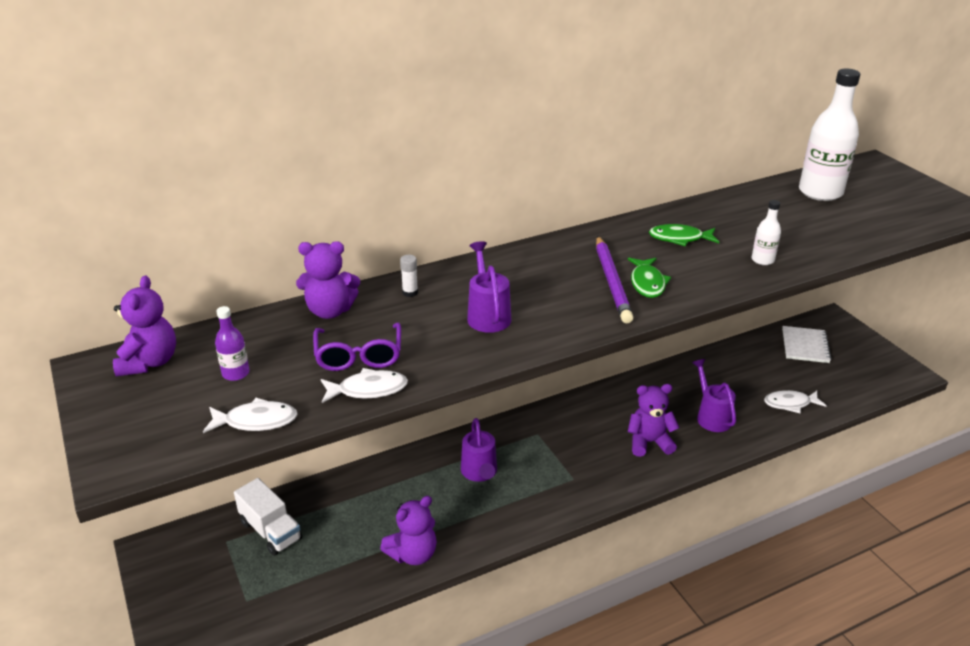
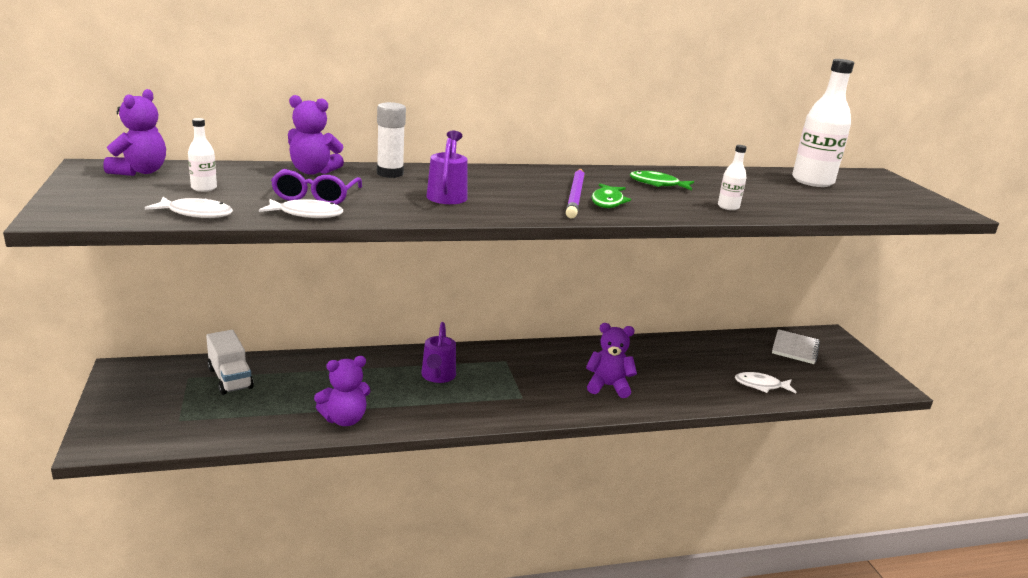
camera: 10 degrees right, 10 degrees down
(236, 373) = (204, 188): purple bottle -> white bottle
(410, 292) = (390, 173): white glue stick -> white glue stick, size x1.87
(711, 416) = (678, 380): purple watering can -> none

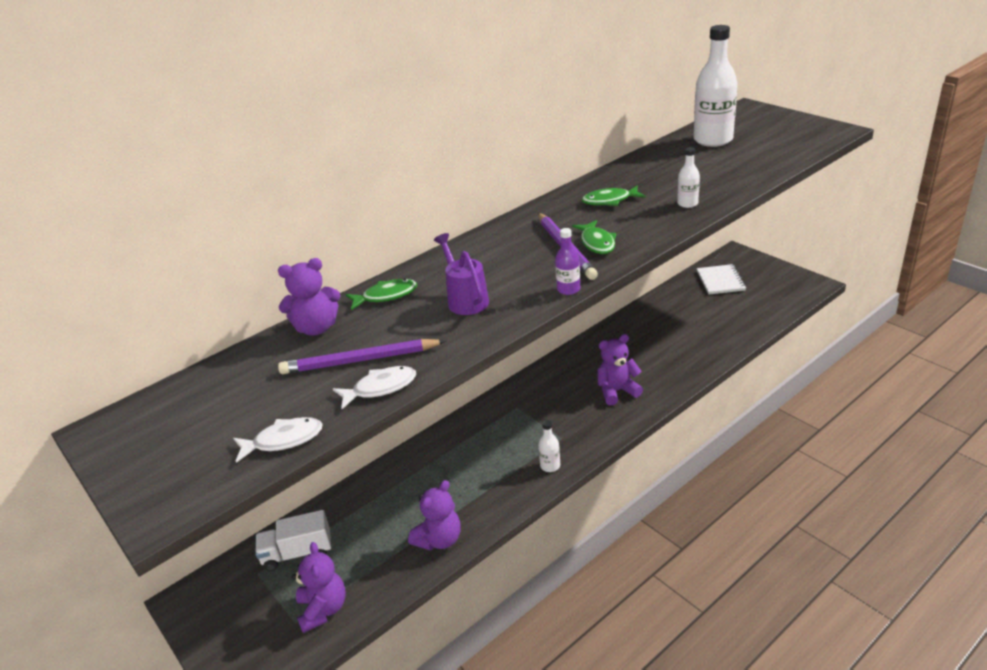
camera: 20 degrees left, 10 degrees up
(140, 171) = (156, 412): purple teddy bear -> purple teddy bear (323, 609)
(204, 188) = (246, 403): white bottle -> white bottle (550, 466)
(230, 378) = (297, 553): white truck -> white truck turned 135 degrees clockwise
(315, 196) = (359, 360): purple glasses -> purple pencil
(390, 173) = (386, 296): white glue stick -> green fish
(437, 376) = (476, 453): purple watering can -> none
(541, 217) = (568, 289): none -> purple bottle
(761, 385) = (725, 331): white fish -> none

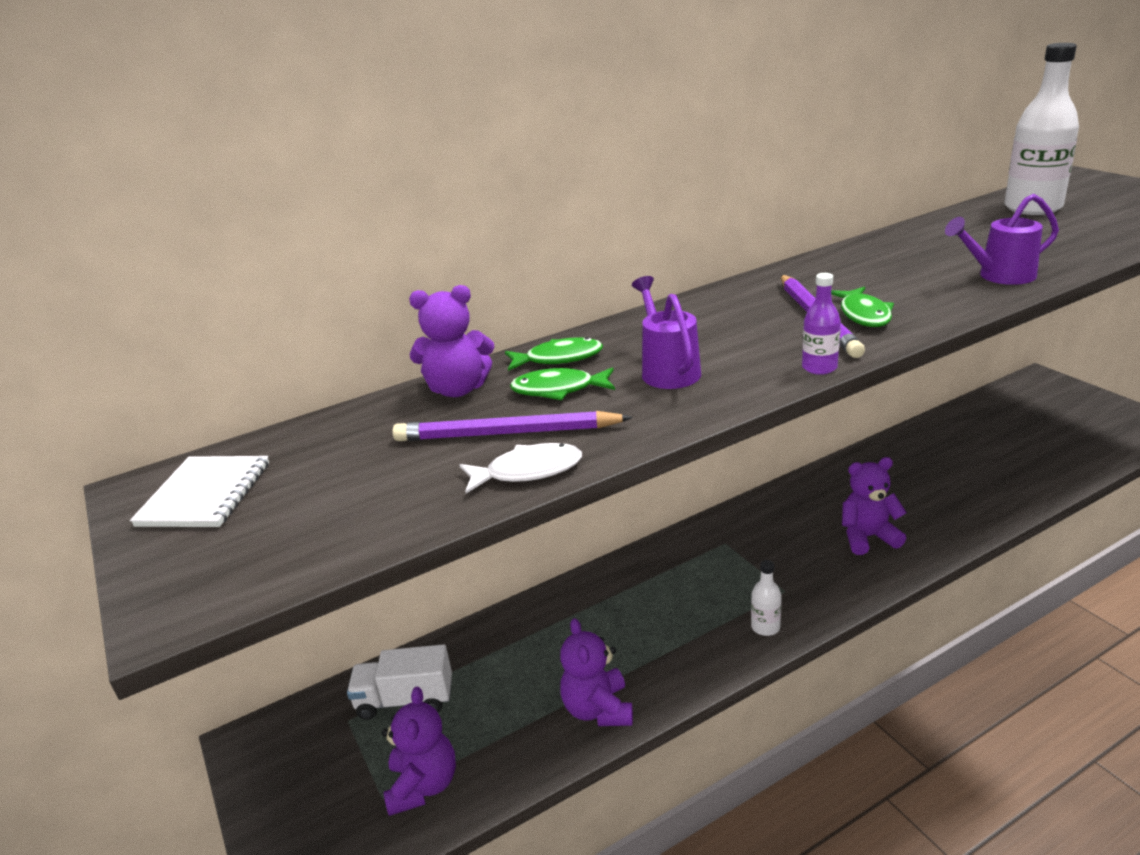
camera: 10 degrees right, 5 degrees down
(283, 440) = (375, 527): white fish -> none
(439, 539) = (598, 709): purple teddy bear -> purple teddy bear turned 120 degrees clockwise
(609, 201) = (883, 268): green fish -> green fish (558, 390)
(687, 204) = (999, 276): white bottle -> purple watering can
(720, 281) = (1020, 410): white notebook -> white notebook (205, 494)

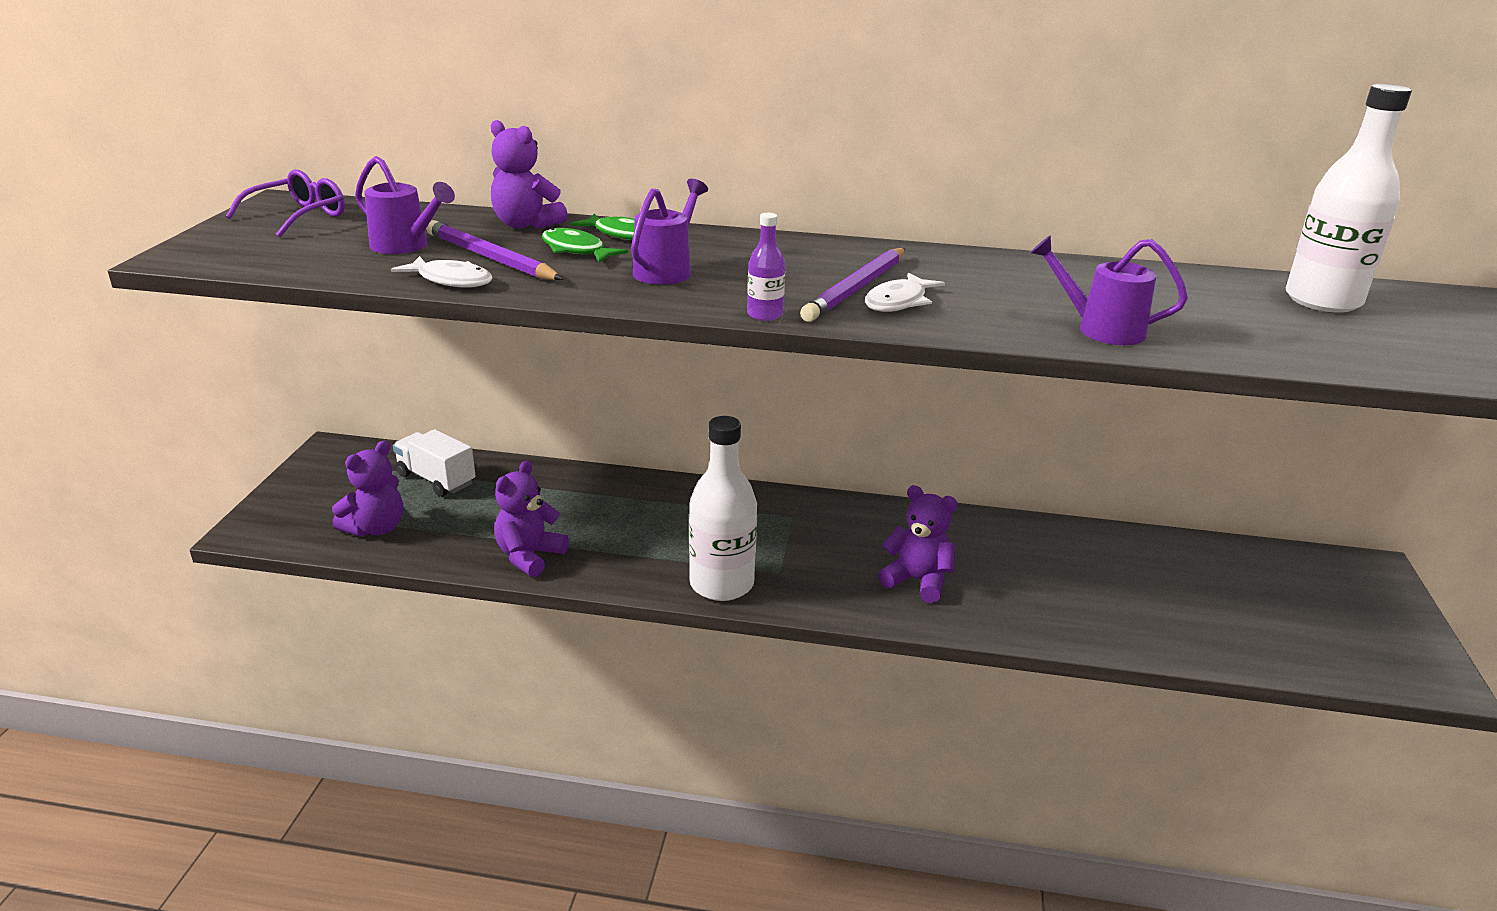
camera: 35 degrees right, 0 degrees up
(205, 494) = (298, 216): white notebook -> purple glasses
(401, 464) = (405, 246): none -> purple watering can
(765, 627) = (721, 584): white bottle -> white bottle, size x2.15
(863, 315) = (898, 302): green fish -> white fish

